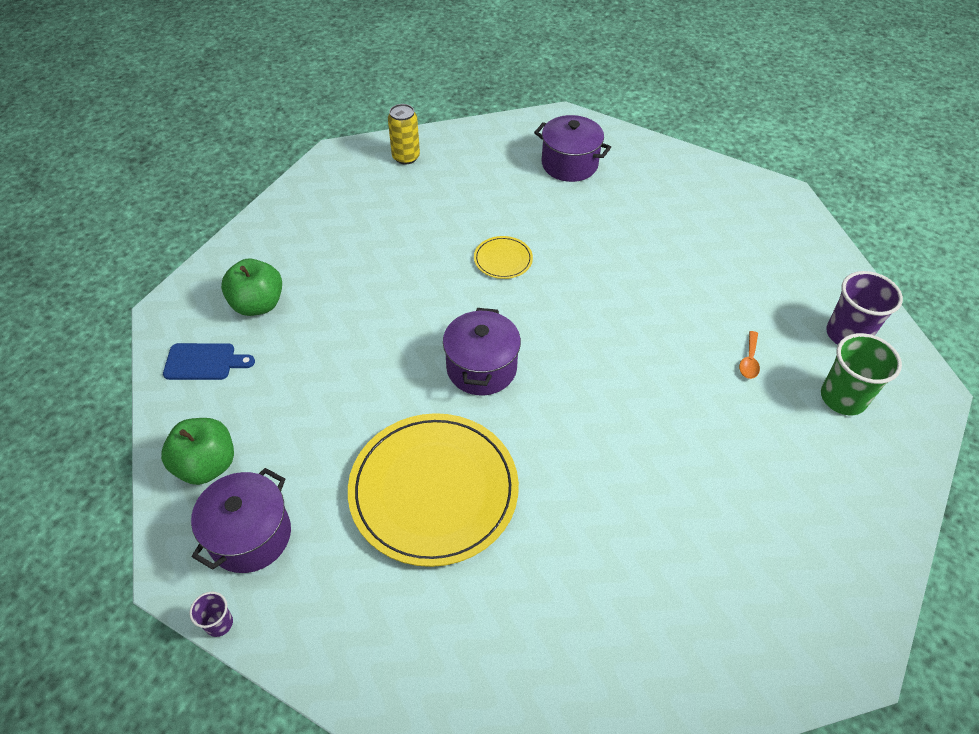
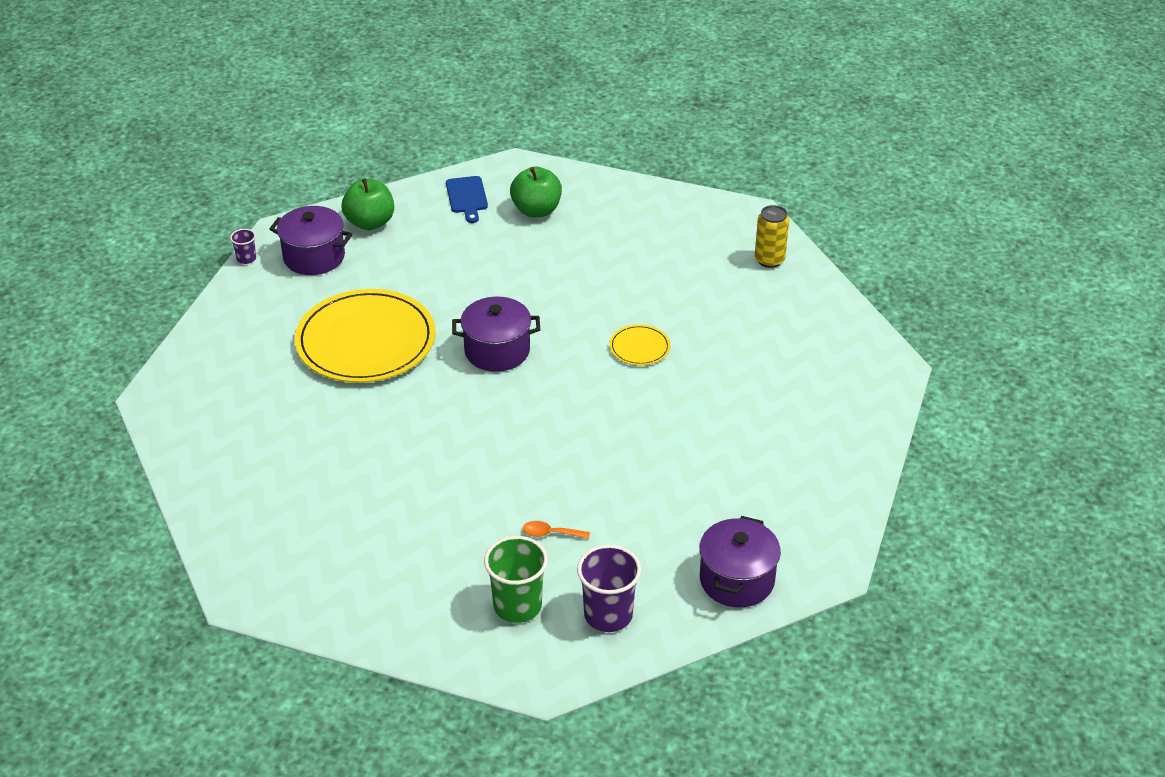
camera: 80 degrees right, 10 degrees down
(569, 164) = (810, 380): purple pot -> purple pot (737, 580)

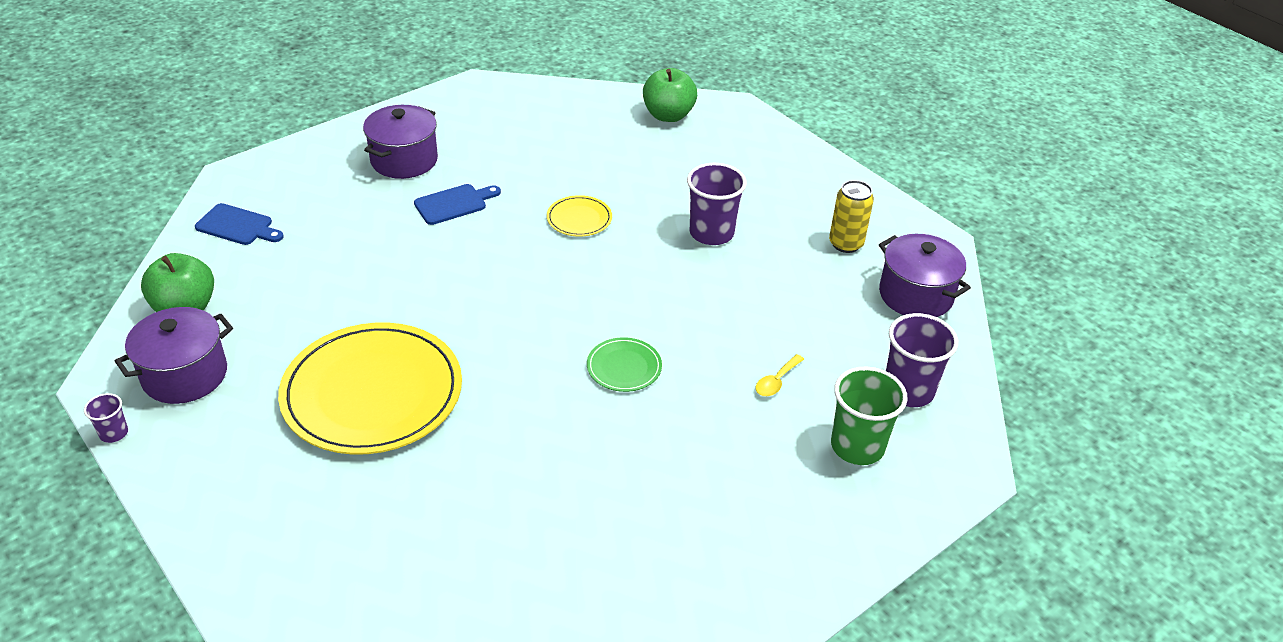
camera: 60 degrees left, 0 degrees up
(494, 446) = (624, 367): none -> green plate
(497, 351) = (490, 306): purple pot -> purple pot (404, 160)
(536, 210) = (317, 193): green apple -> green apple (668, 115)
(550, 533) = (776, 381): orange spoon -> yellow spoon
(591, 278) = (454, 204): none -> blue cutting board
(696, 426) = (711, 233): none -> purple cup
(769, 260) = (544, 104): yellow can -> yellow can (845, 244)

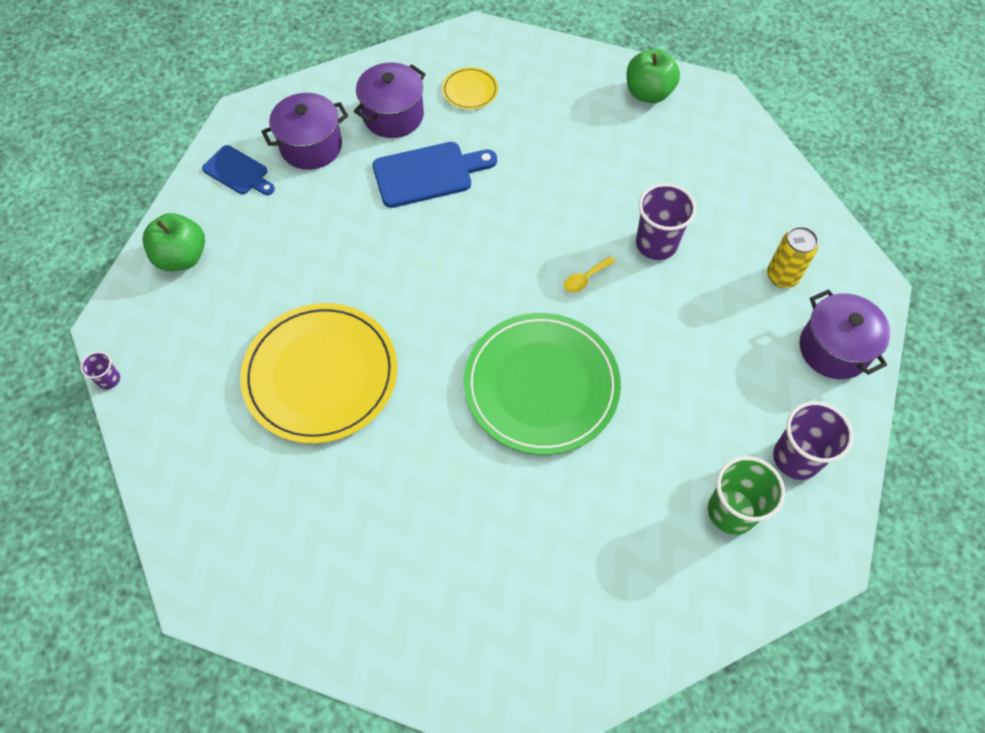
camera: 15 degrees right, 20 degrees up
(185, 375) = (172, 329): purple pot -> purple pot (311, 146)
(454, 204) = (428, 174): blue cutting board -> blue cutting board, size x1.56
(579, 218) = (537, 208): yellow plate -> yellow plate (470, 90)
(624, 367) = (541, 385): green plate -> green plate, size x2.30
(776, 381) = (675, 425): yellow spoon -> yellow spoon (585, 279)

